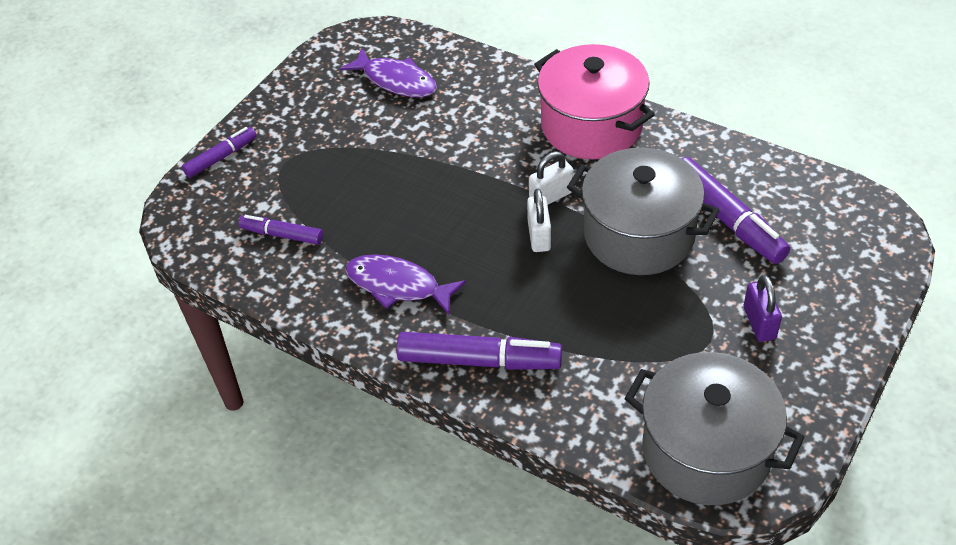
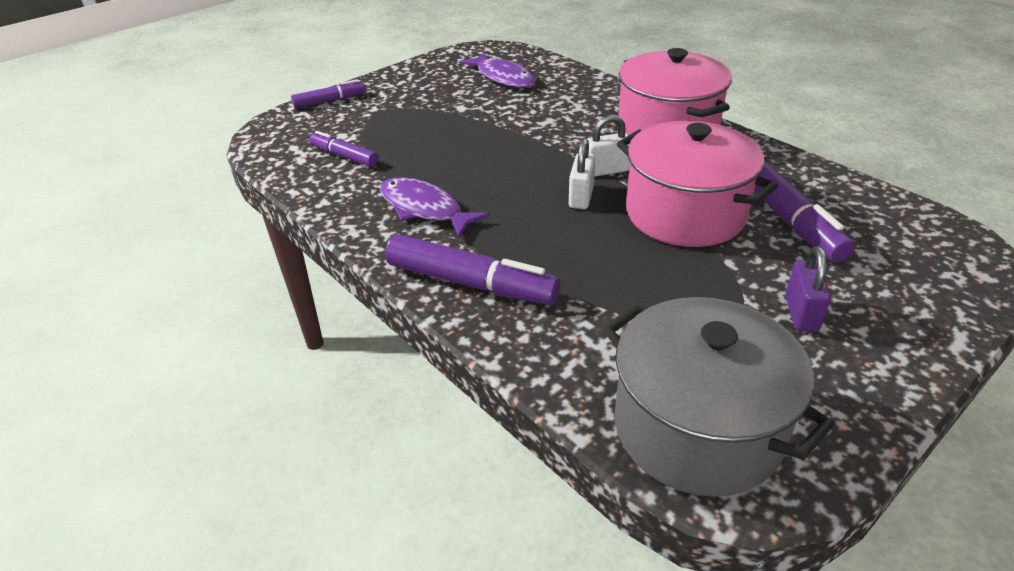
camera: 15 degrees right, 10 degrees down
(639, 235) = (685, 214): grey pot -> pink pot

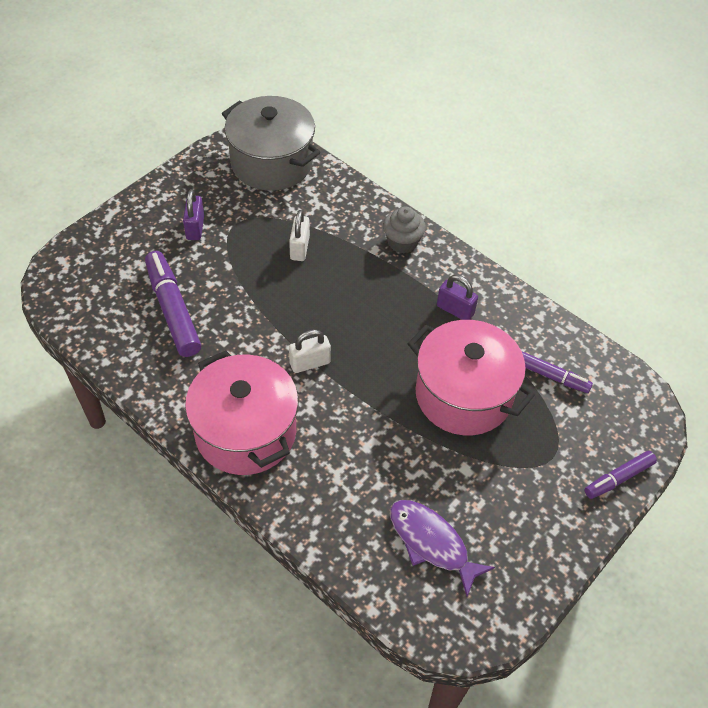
camera: 170 degrees right, 15 degrees up
(425, 209) = (455, 310): purple fish -> purple padlock
(471, 283) = (402, 242): purple marker -> grey cupcake
(581, 197) = (331, 328): white padlock -> white padlock (299, 248)
(685, 214) = (250, 311): pink pot -> pink pot (463, 395)

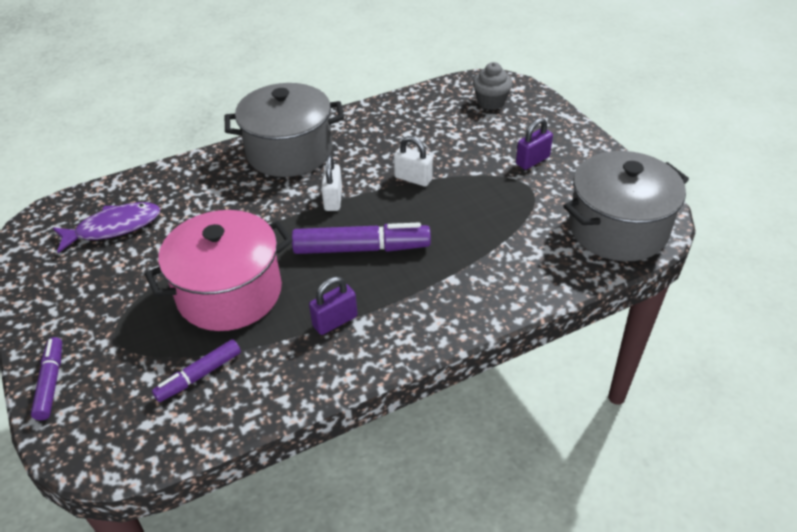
camera: 115 degrees right, 10 degrees down
(173, 309) = (436, 134): purple marker -> purple marker (362, 248)
(195, 228) = (532, 161): purple padlock -> purple padlock turned 60 degrees counterclockwise
(245, 432) = (289, 152): pink pot -> grey pot
(299, 248) = (478, 223): white padlock -> white padlock (413, 178)
(402, 242) = (454, 306): grey cupcake -> grey cupcake (491, 102)

